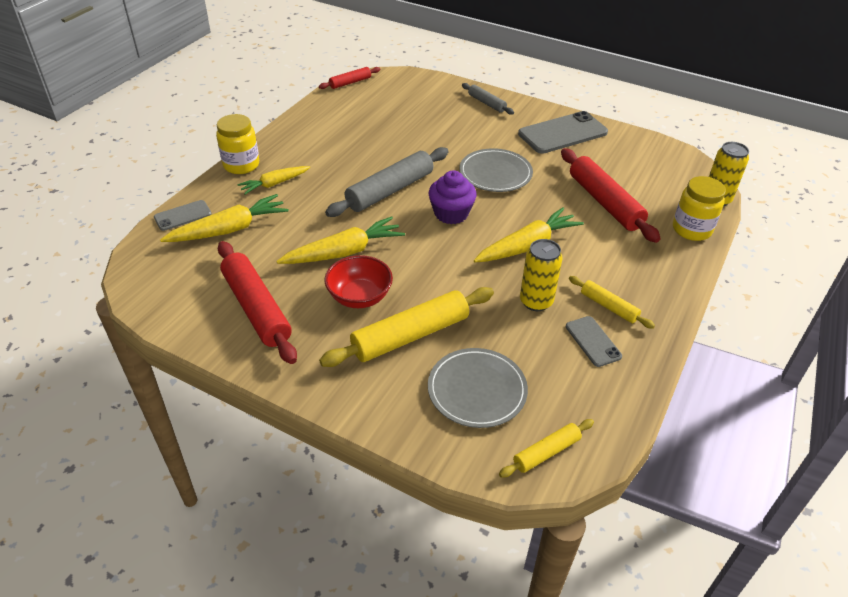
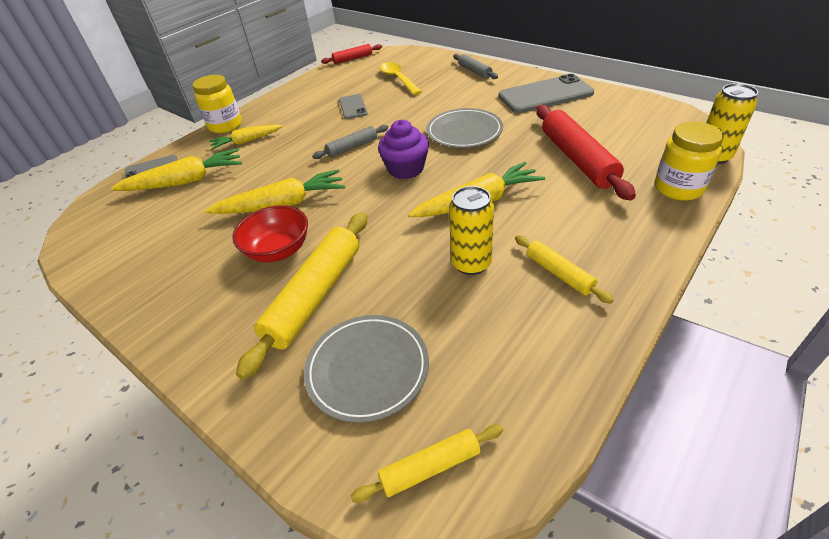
camera: 15 degrees right, 0 degrees up
(257, 308) = (171, 258): red rolling pin -> none
(390, 190) = (352, 147): grey rolling pin -> grey rolling pin, size x0.53
(410, 111) = (398, 79): none -> yellow spoon
(410, 335) = (315, 296): yellow rolling pin -> yellow rolling pin turned 45 degrees counterclockwise
(593, 341) = (529, 315): grey phone -> grey phone (353, 107)

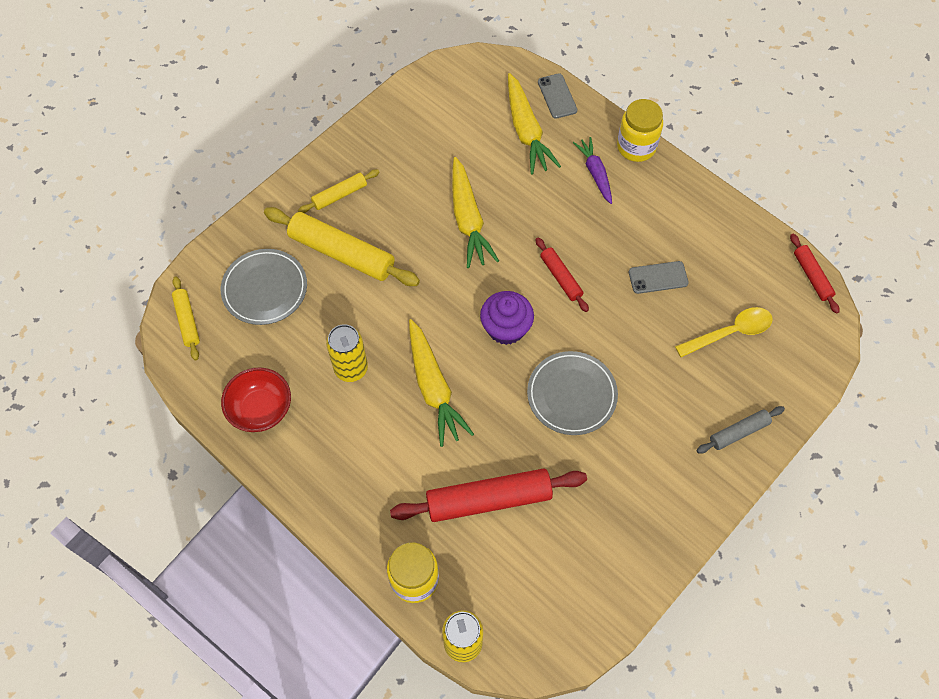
camera: 90 degrees right, 20 degrees up
(247, 141) = (595, 173): yellow carrot -> purple carrot
(278, 250) = (402, 222): red bowl -> red bowl (261, 409)
(352, 147) = (561, 277): grey rolling pin -> red rolling pin
(545, 95) = (648, 507): grey phone -> none
(559, 273) = (323, 433): yellow rolling pin -> yellow rolling pin (339, 195)

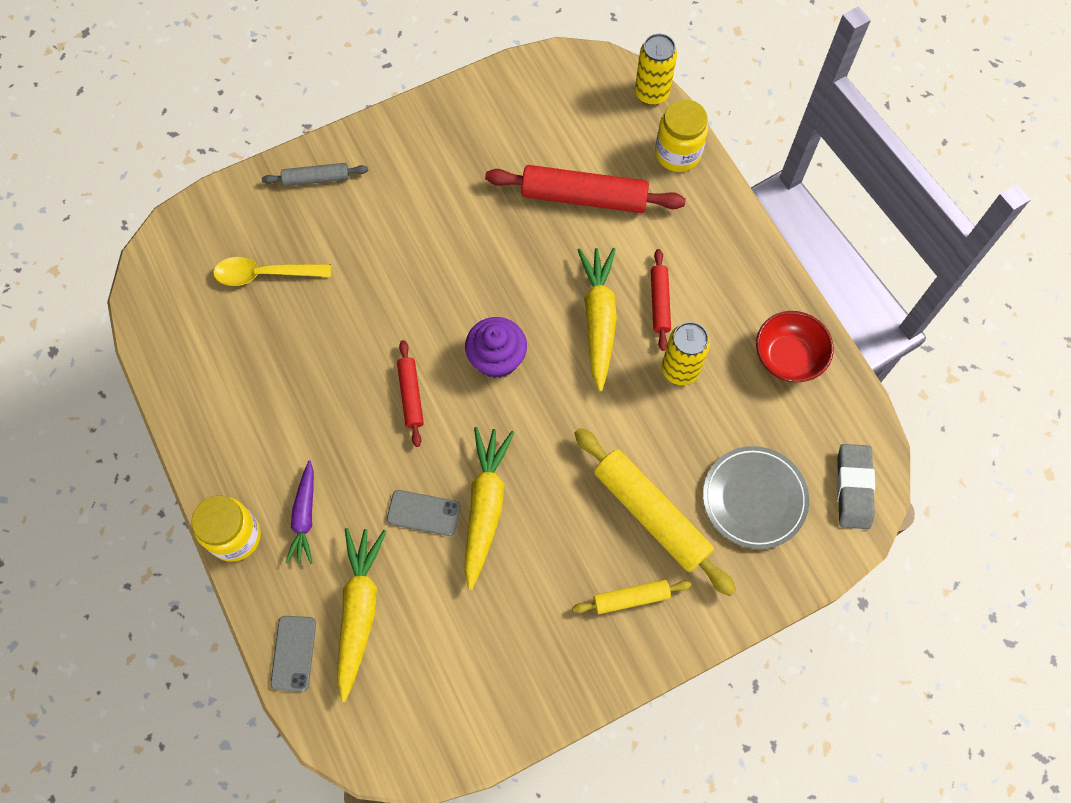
camera: 160 degrees left, 5 degrees up
(187, 321) = (853, 488): yellow rolling pin -> grey eraser
(571, 394) = (460, 266): grey plate -> none
(658, 277) = (304, 359): grey phone -> grey phone (423, 513)
(812, 276) = (140, 304): red rolling pin -> red rolling pin (659, 302)

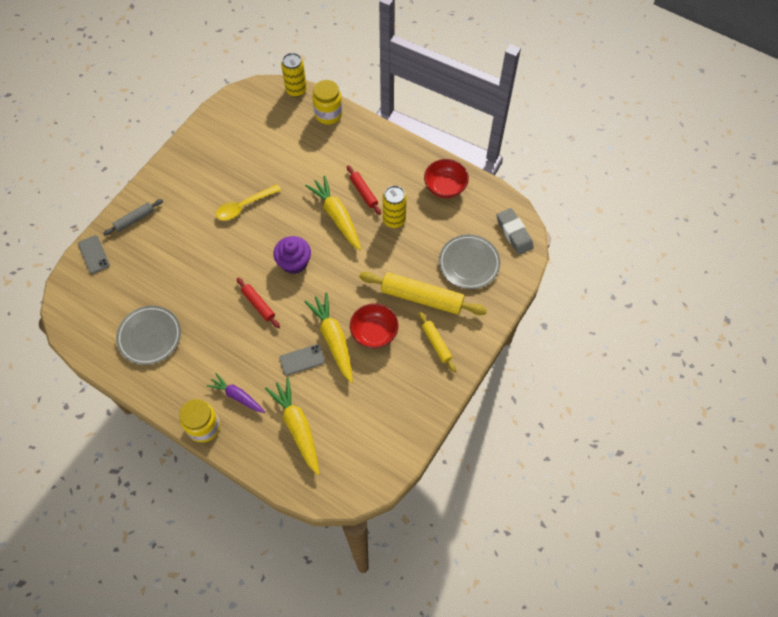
camera: 30 degrees left, 5 degrees down
(239, 362) = (149, 336): none -> grey plate
(265, 274) = (136, 283): yellow spoon -> yellow spoon (244, 206)
(293, 653) = (274, 468): grey phone -> grey phone (94, 254)
(305, 516) = (237, 396): purple carrot -> purple carrot turned 150 degrees clockwise
(549, 530) = (374, 333): none -> red bowl
(584, 197) = (291, 159): red rolling pin -> none
(631, 598) = (436, 343): yellow rolling pin -> yellow rolling pin turned 75 degrees counterclockwise

